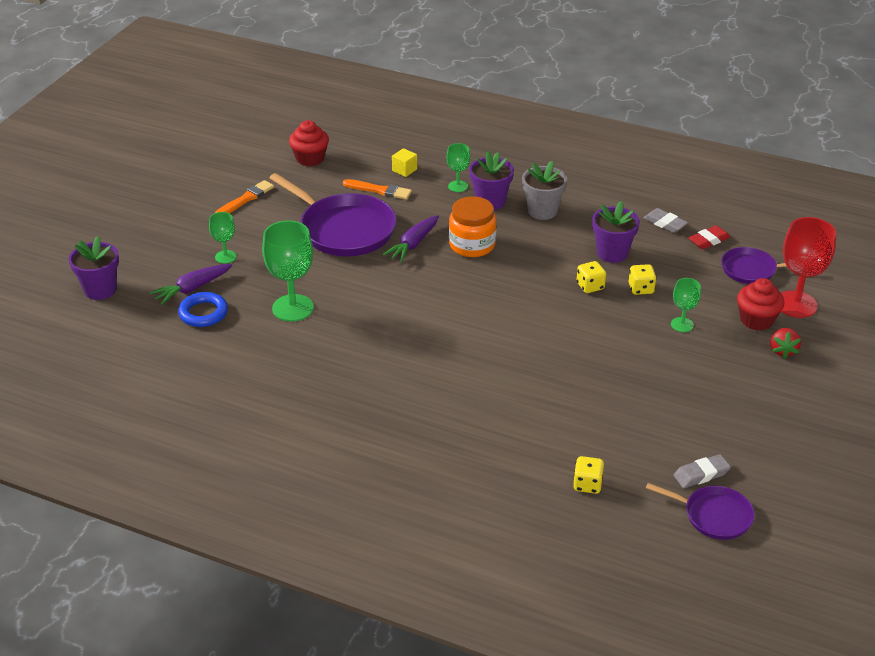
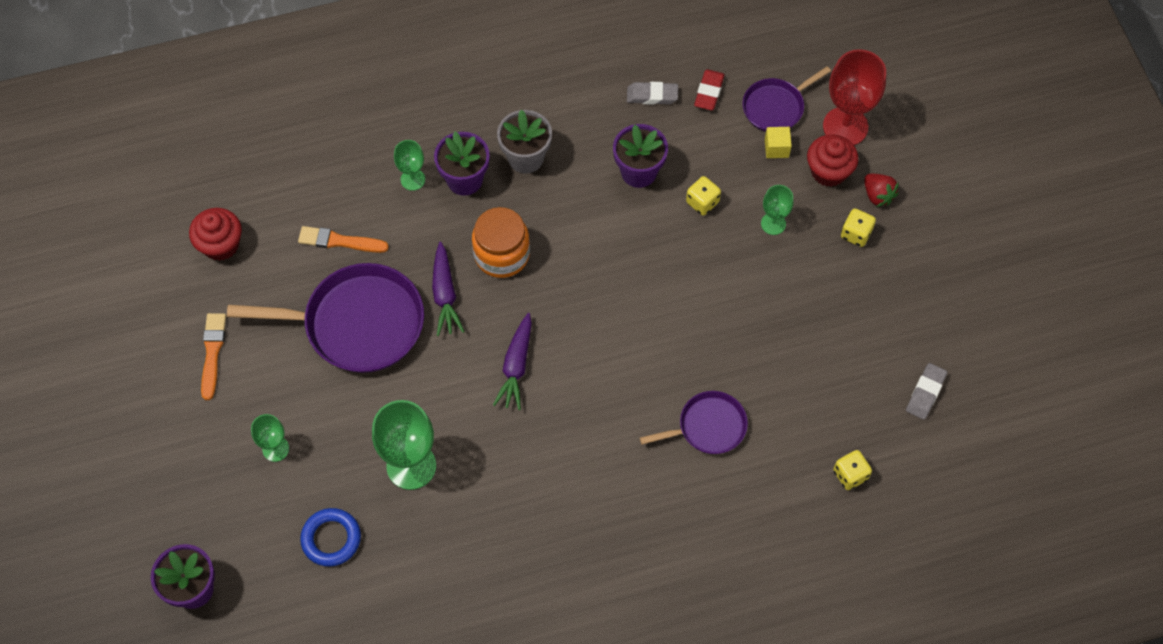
camera: 40 degrees left, 25 degrees up
(192, 289) = (286, 516): purple carrot -> purple carrot (516, 366)
(379, 190) = (339, 241): orange brush -> orange brush turned 150 degrees counterclockwise
(404, 170) = (336, 193): yellow cube -> yellow cube (776, 148)
(590, 286) = (656, 232): yellow dice -> yellow dice (856, 234)
(714, 516) = (969, 431): purple pan -> purple pan (708, 427)

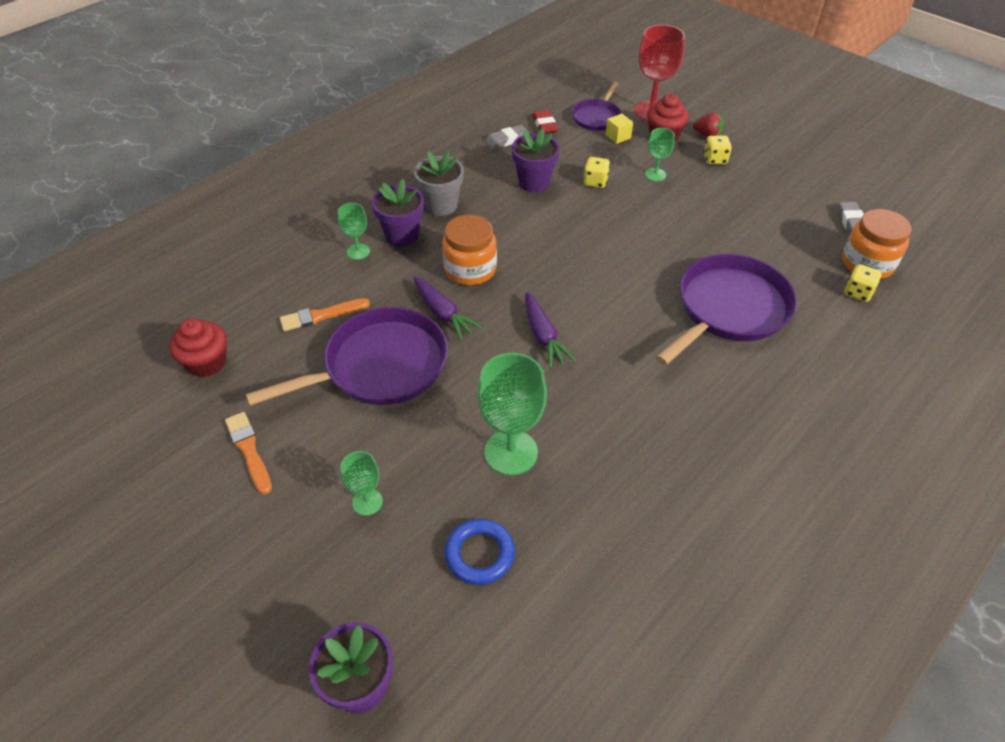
camera: 30 degrees left, 15 degrees down
(708, 427) = (729, 309): purple pan -> purple pan, size x1.81
(893, 448) = (867, 263): none -> orange jar

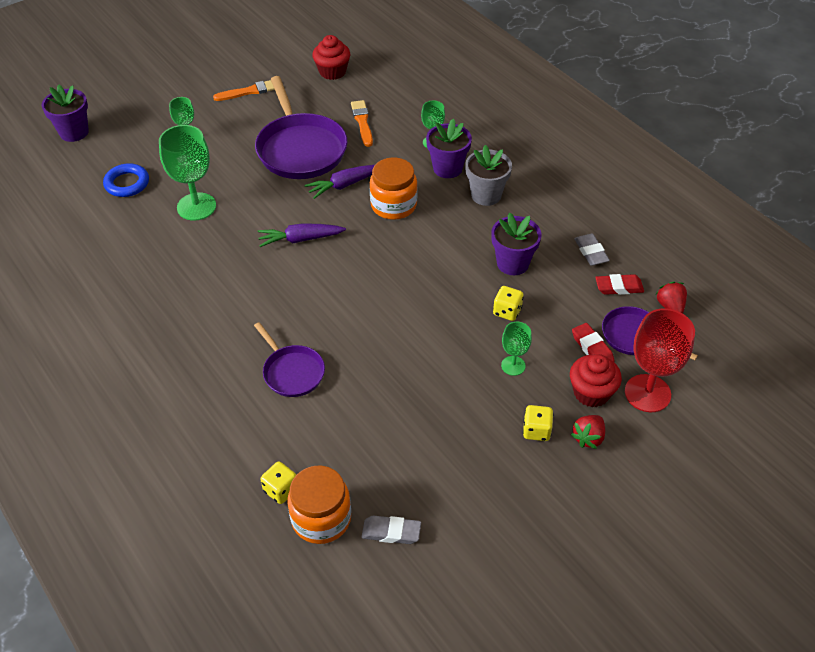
camera: 100 degrees right, 0 degrees up
(557, 101) = (670, 306): none -> red strawberry
(618, 136) = (592, 348): yellow cube -> red eraser
(729, 309) = (292, 372): purple pan -> purple pan, size x0.55

